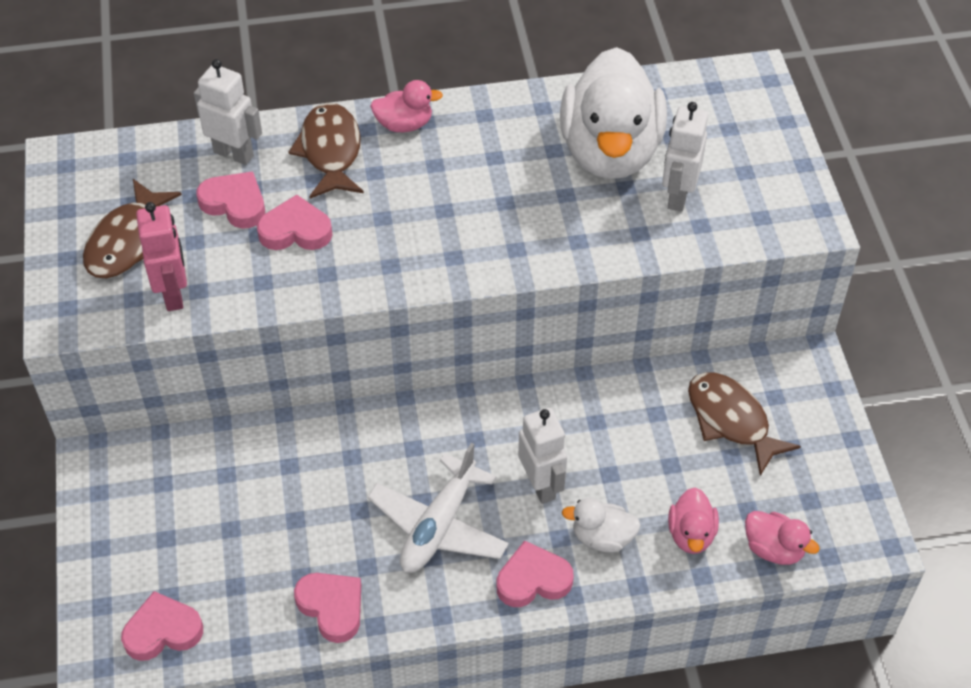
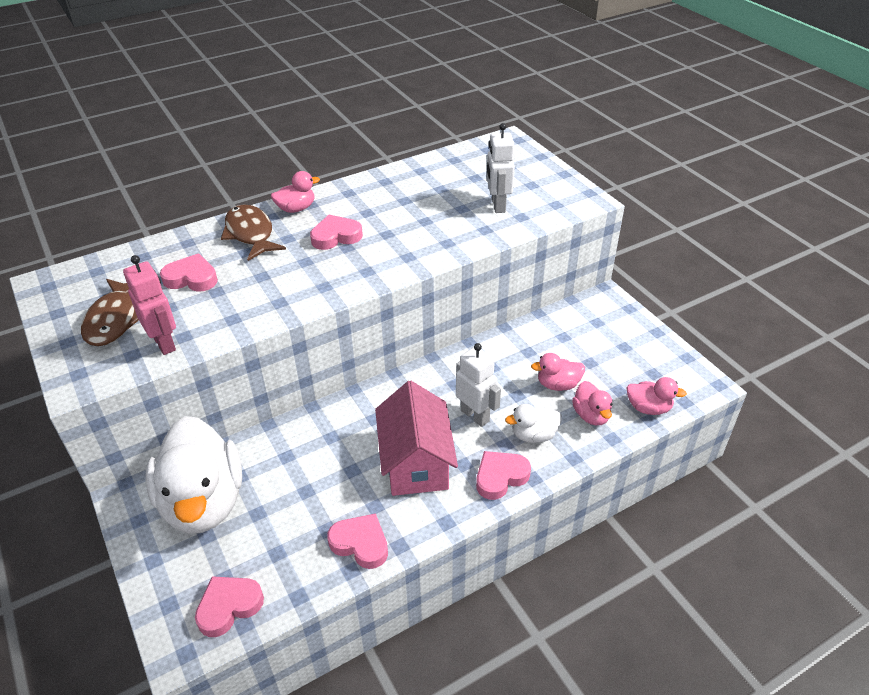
camera: 20 degrees left, 10 degrees down
(234, 154) = (179, 250): white robot -> none
(295, 230) = (244, 283): pink heart -> pink heart (336, 236)
(439, 526) = (416, 462): white plane -> pink house
(610, 151) = (441, 193): white duck -> white duck (203, 502)
(670, 475) = (558, 384): none -> pink duck
(731, 420) = (578, 342): brown fish -> none

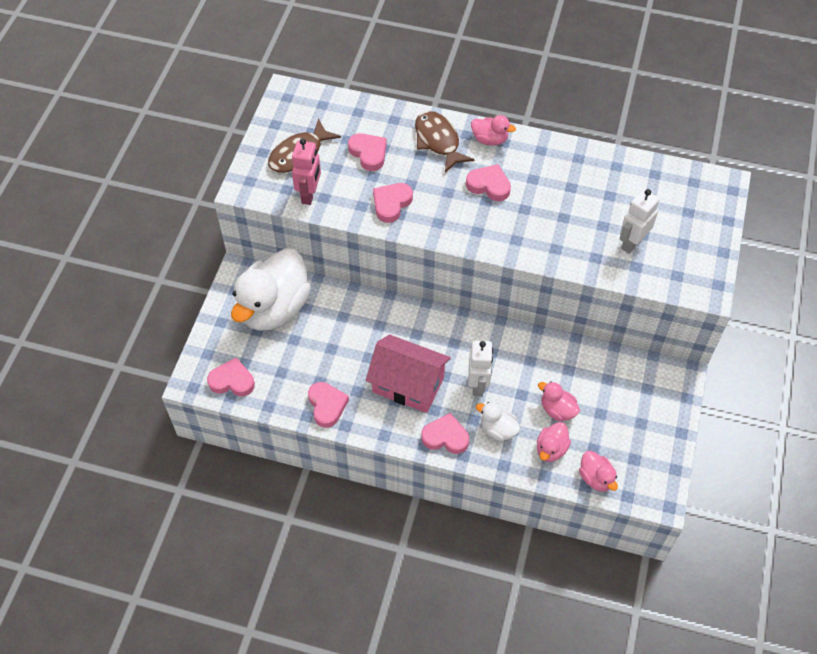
camera: 45 degrees right, 15 degrees up
(250, 234) = (438, 141): brown fish -> brown fish turned 45 degrees counterclockwise
(261, 300) = (391, 204): none -> pink heart
(416, 462) = (408, 384): pink house -> pink house turned 75 degrees clockwise

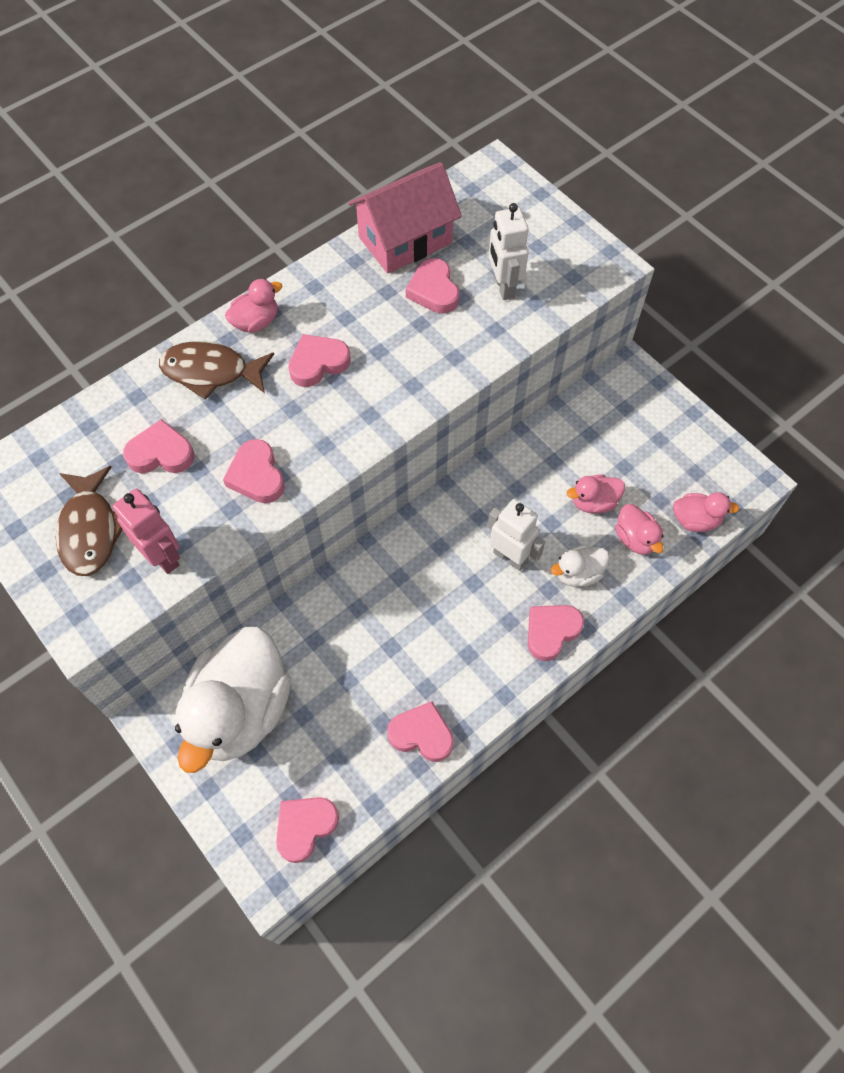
camera: 55 degrees left, 5 degrees up
(274, 308) = (240, 711): white duck -> white duck turned 45 degrees clockwise
(408, 384) = (458, 627): pink house -> pink house (405, 240)
(594, 209) = (433, 290): none -> pink heart

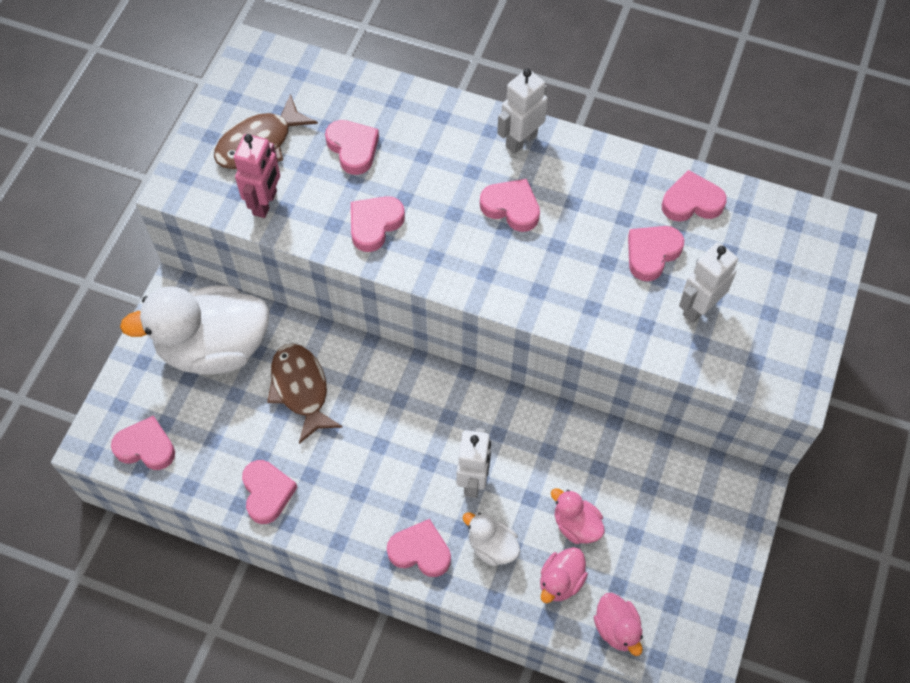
camera: 60 degrees right, 0 degrees up
(211, 372) = (450, 138): brown fish -> brown fish (301, 389)
(256, 322) = (521, 140): pink duck -> white robot
(405, 240) = (691, 202): pink house -> pink heart

